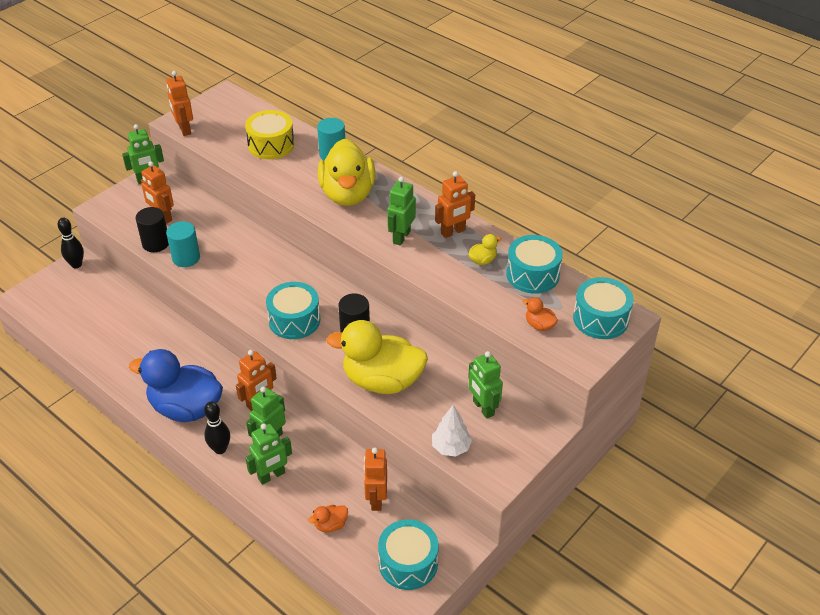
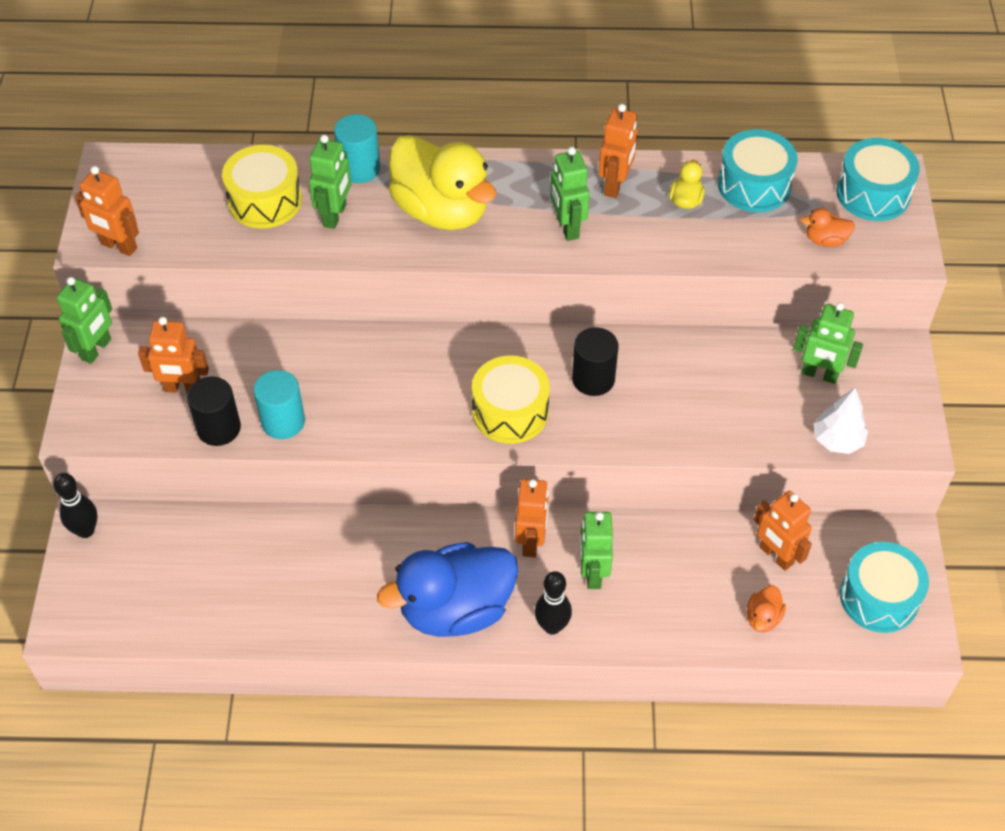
camera: 40 degrees left, 10 degrees up
(271, 476) = (643, 613): green robot -> green robot (335, 215)
(294, 320) = (510, 412): turquoise drum -> yellow drum
(382, 381) = (688, 416): yellow duck -> none

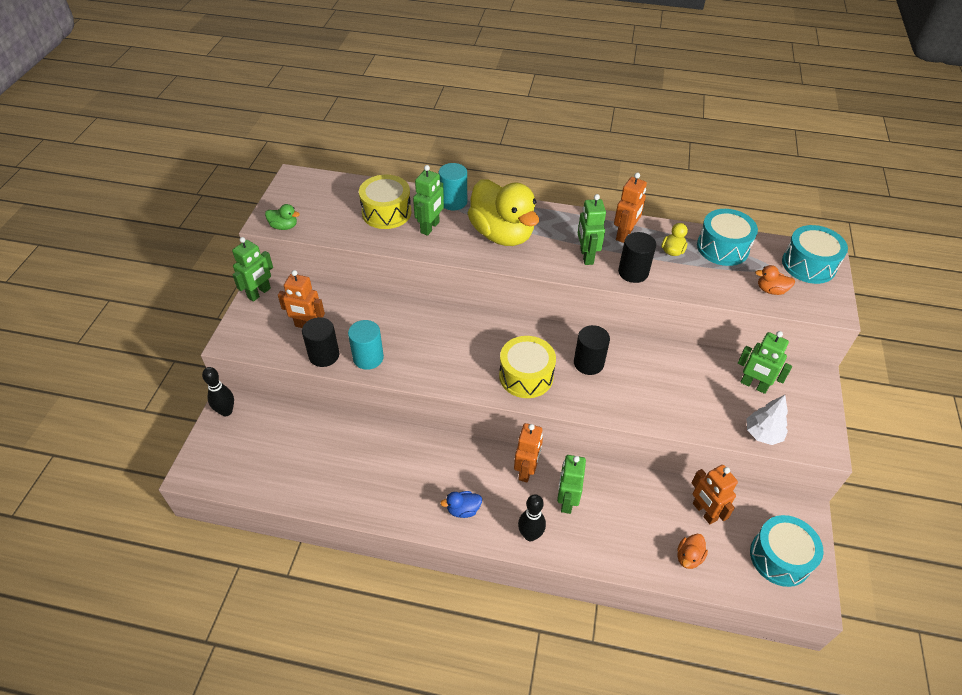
camera: 10 degrees right, 5 degrees down
(118, 246) = (284, 226): orange robot -> green duck
(456, 609) = (463, 510): blue duck -> blue duck, size x0.40
(635, 242) = (633, 272): none -> black cylinder

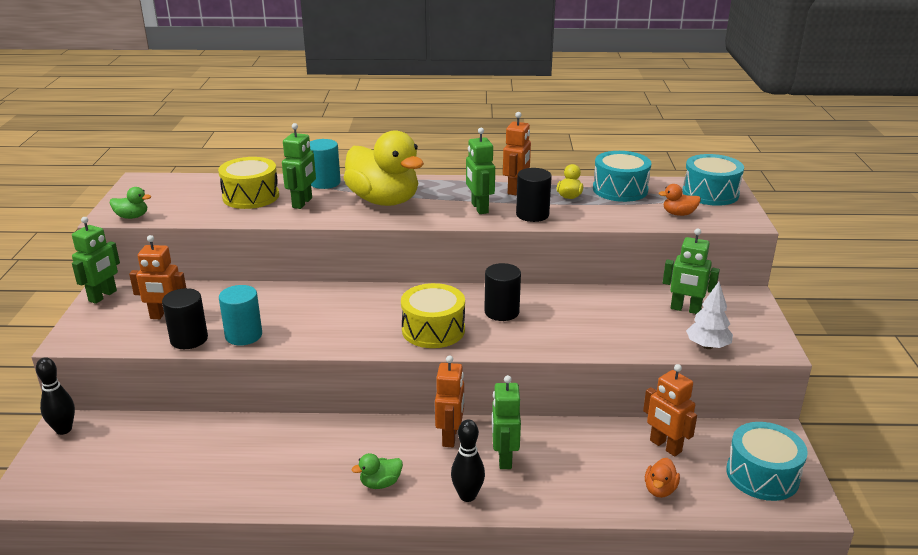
camera: 10 degrees left, 20 degrees down
(463, 510) = (380, 483): blue duck -> green duck

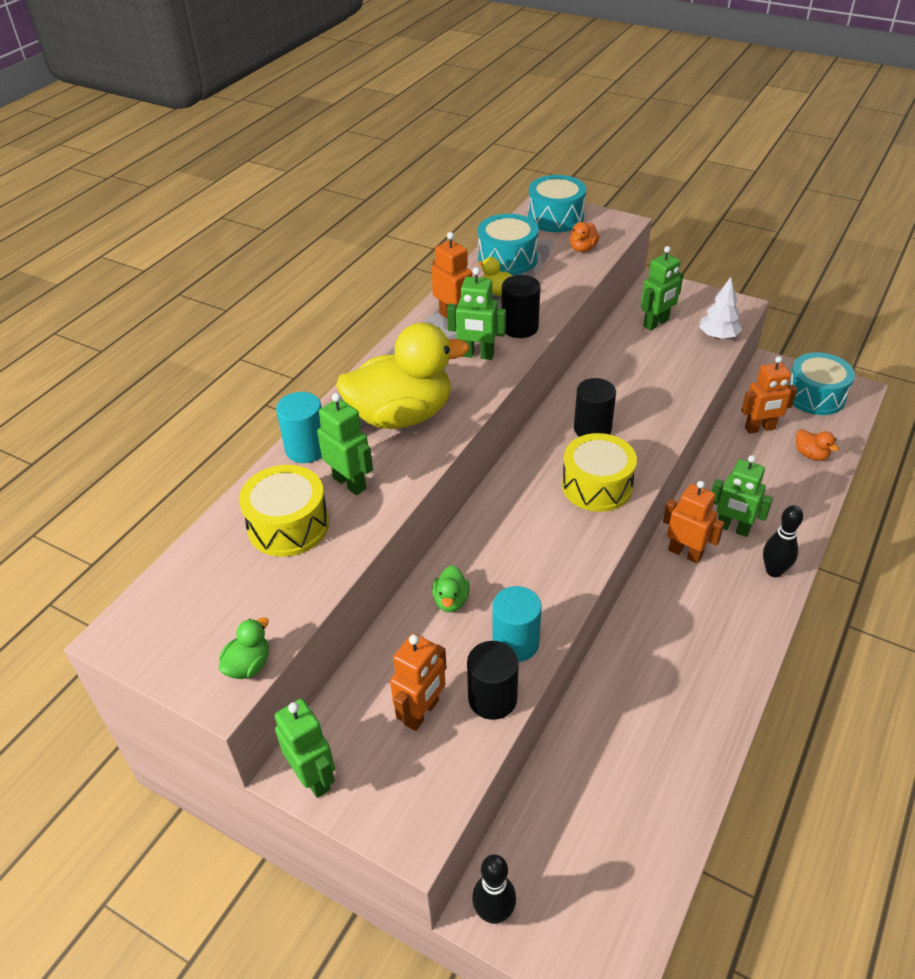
camera: 60 degrees left, 15 degrees up
(380, 483) = (732, 626): green duck -> green duck (451, 601)

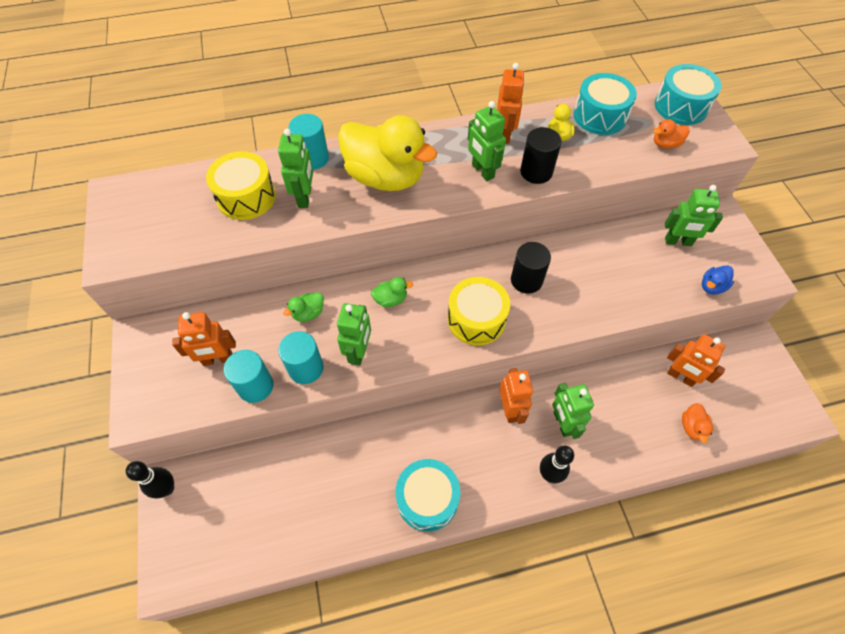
camera: 45 degrees right, 15 degrees up
(248, 665) = (134, 258): green duck -> green duck (391, 299)
(314, 777) = (139, 343): green robot -> green robot (359, 352)
(492, 698) = (255, 386): black cylinder -> turquoise cylinder
(718, 336) = (712, 286): white tree -> blue duck
(815, 396) = (760, 391): turquoise drum -> turquoise drum (427, 499)

